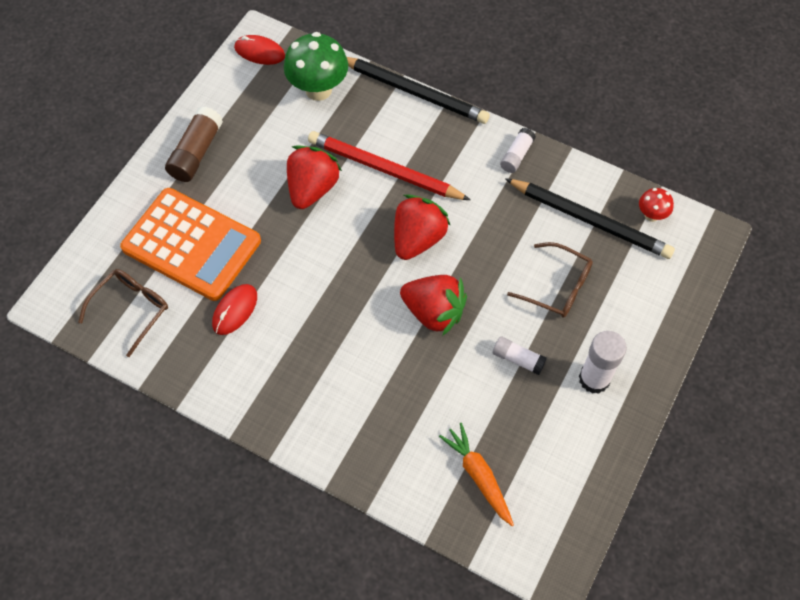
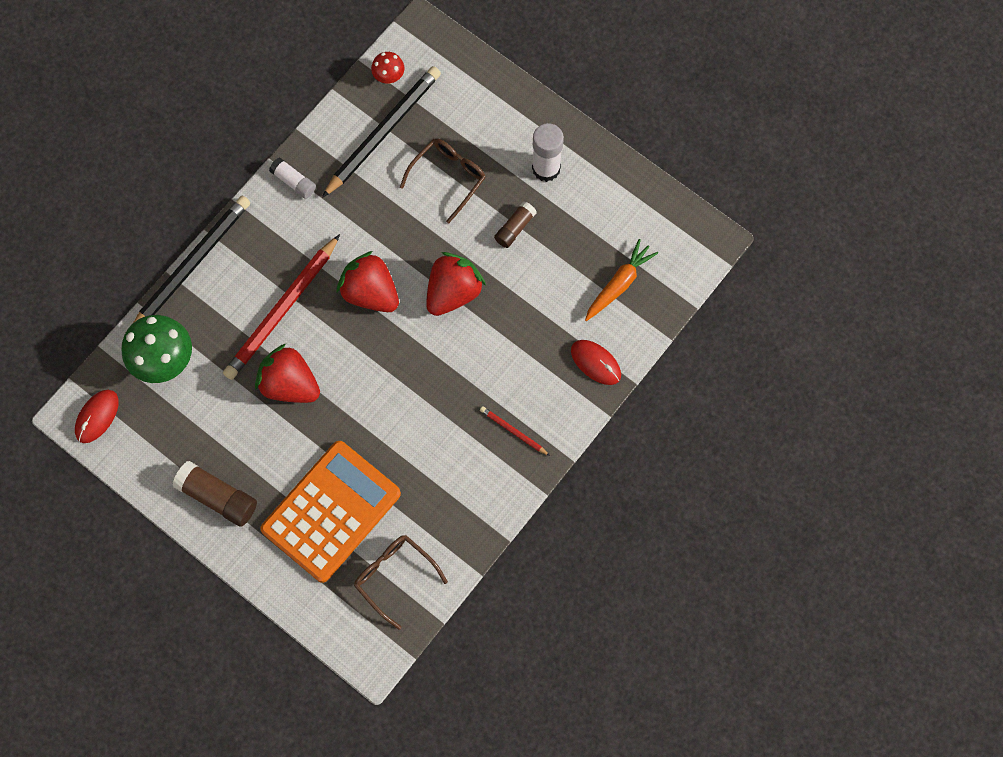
camera: 80 degrees left, 10 degrees up
(235, 310) = (415, 476): red mouse -> red mouse (595, 363)
(293, 394) = (513, 431): none -> red pencil
(478, 476) = (619, 284): orange carrot -> orange carrot turned 150 degrees clockwise
(518, 359) = (515, 228): white glue stick -> brown glue stick

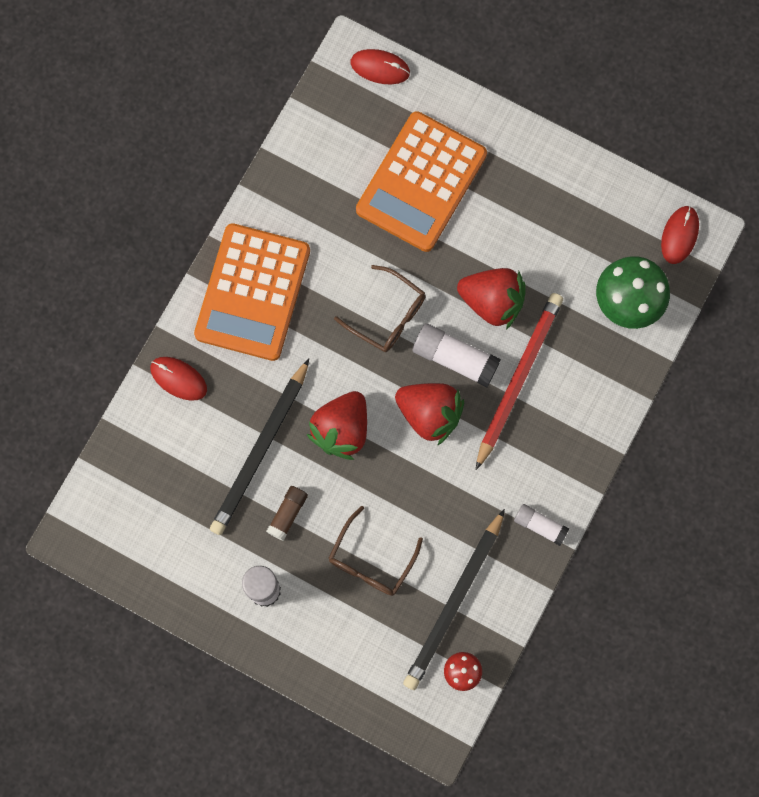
camera: 170 degrees right, 5 degrees up
(191, 265) = (626, 411): black pencil -> black pencil (260, 450)
(217, 497) = (537, 177): brown glue stick -> none
(336, 338) = (455, 358): none -> white glue stick
(347, 638) = (380, 68): none -> red mouse
(394, 576) = (346, 131): brown glasses -> brown glasses (388, 315)
(513, 431) = (253, 292): red pencil -> orange calculator
(619, 284) = (165, 470): orange carrot -> none

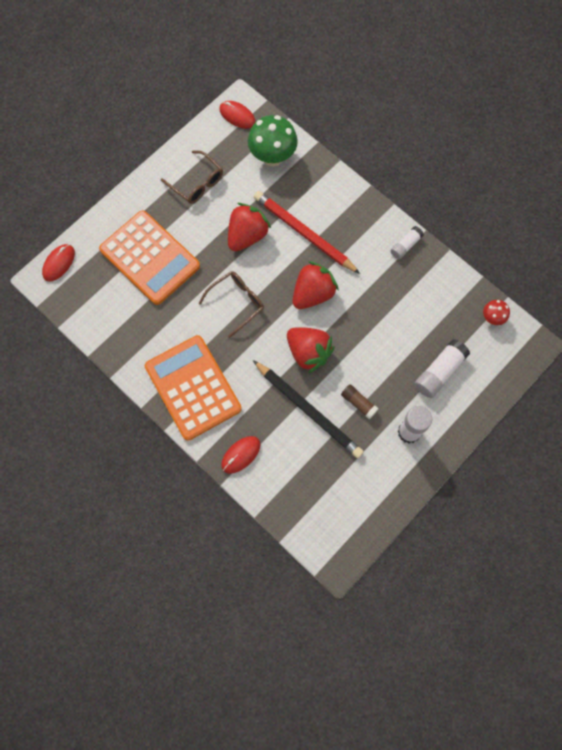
camera: 75 degrees left, 5 degrees down
(253, 292) = (193, 387): orange calculator -> orange calculator turned 150 degrees counterclockwise
(371, 560) = (404, 356): brown glasses -> brown glasses (197, 183)
(454, 602) = (444, 311): black pencil -> none
(455, 358) = (279, 268): white glue stick -> white glue stick (439, 372)

